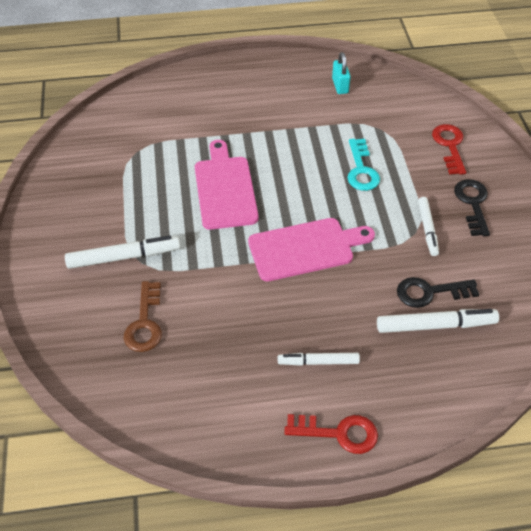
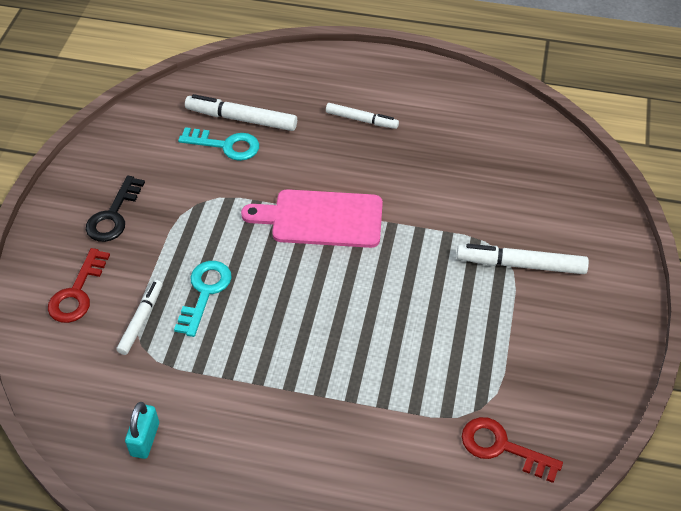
camera: 160 degrees left, 0 degrees up
(145, 323) = (511, 192): brown key -> none
(225, 189) = (380, 316): pink cutting board -> none
(338, 433) = (371, 71): red key -> red key (502, 447)
(427, 229) = (182, 203): white marker -> white marker (141, 320)
(430, 292) = (226, 145): black key -> turquoise key

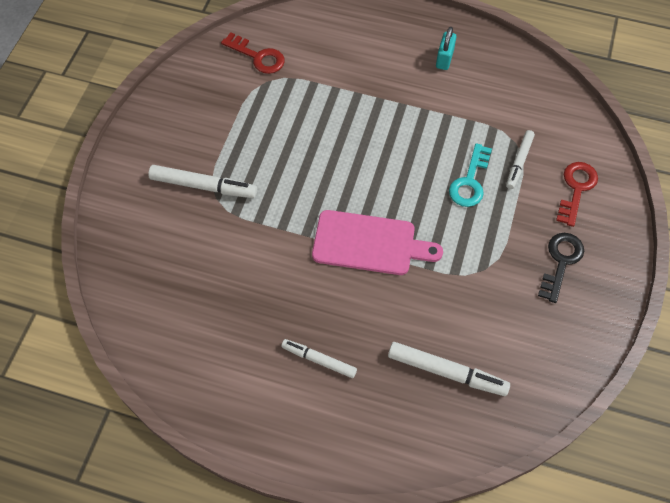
camera: 175 degrees left, 10 degrees up
(145, 439) = (502, 78): turquoise padlock -> turquoise padlock (444, 59)
(226, 145) = (461, 337): turquoise key -> none

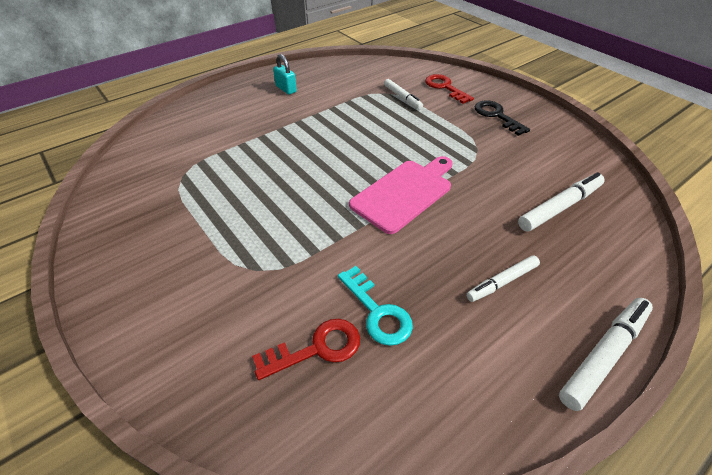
camera: 55 degrees left, 15 degrees down
(203, 186) = (232, 273): white marker -> white marker (604, 355)
(257, 56) = (152, 169): red key -> red key (316, 348)
(470, 181) = (396, 122): turquoise key -> turquoise key (377, 311)

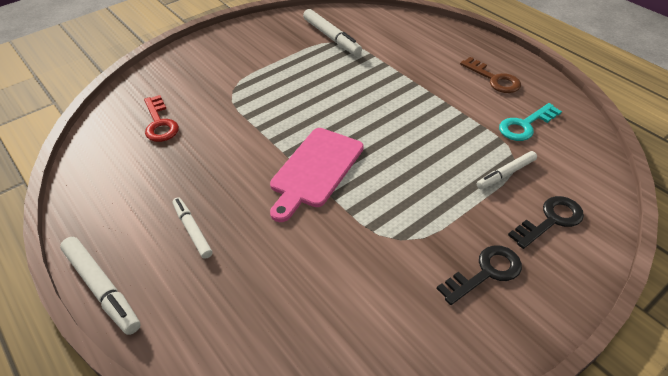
camera: 90 degrees right, 0 degrees up
(286, 89) = (494, 79): turquoise padlock -> brown key
(377, 311) = (181, 151): turquoise key -> turquoise key (525, 125)
(404, 193) = (315, 170): pink cutting board -> pink cutting board turned 75 degrees clockwise
(445, 87) = (551, 220): red key -> black key
(560, 207) = (289, 304): white marker -> white marker (331, 37)

